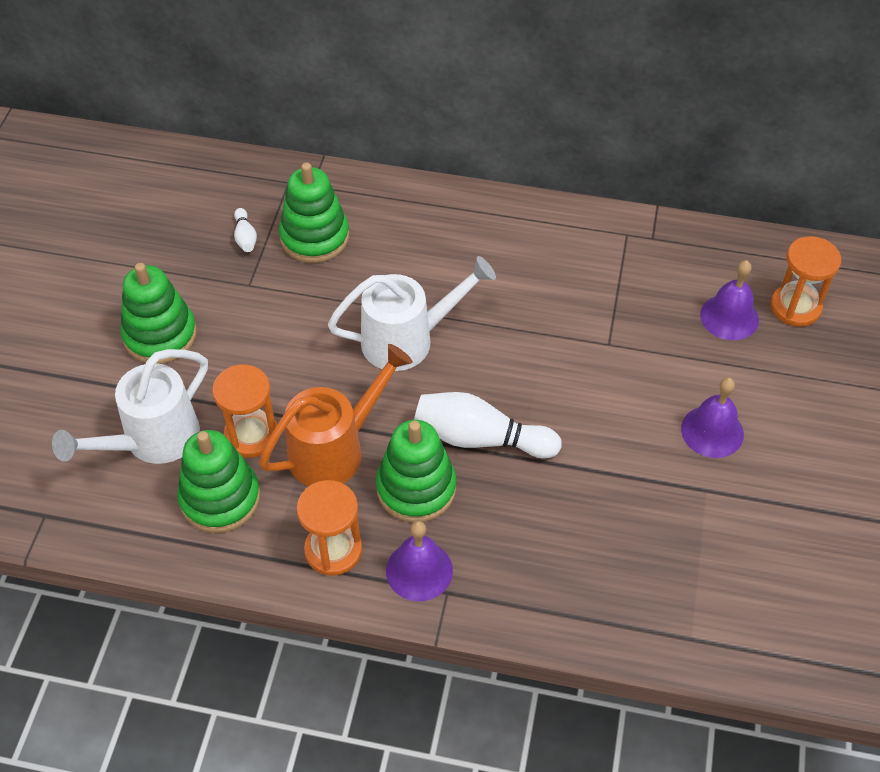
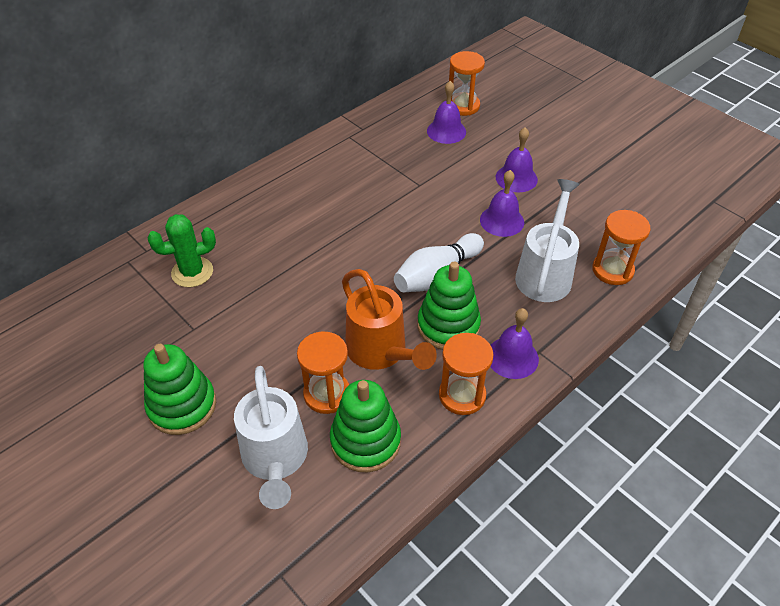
camera: 55 degrees left, 5 degrees down
(245, 237) = (148, 309): white bowling pin -> none
(314, 237) = (192, 272): green stacking toy -> green cactus
(335, 449) = (381, 352): orange watering can -> orange watering can turned 150 degrees clockwise
(408, 340) = (328, 270): white watering can -> white watering can (545, 273)
(622, 454) = (502, 221): none -> purple bell
(639, 610) = (612, 270): none -> orange hourglass

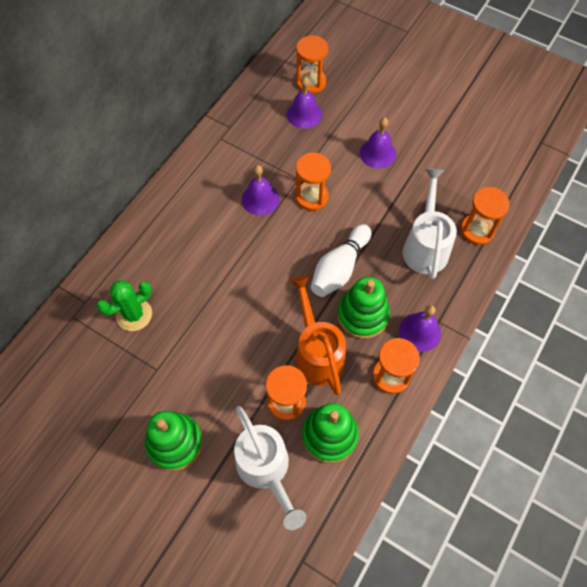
camera: 15 degrees left, 15 degrees up
(381, 352) = (317, 353): orange watering can -> orange watering can turned 150 degrees counterclockwise
(428, 204) = (312, 197): none -> orange hourglass
(502, 221) = (377, 201): purple bell -> purple bell (260, 199)

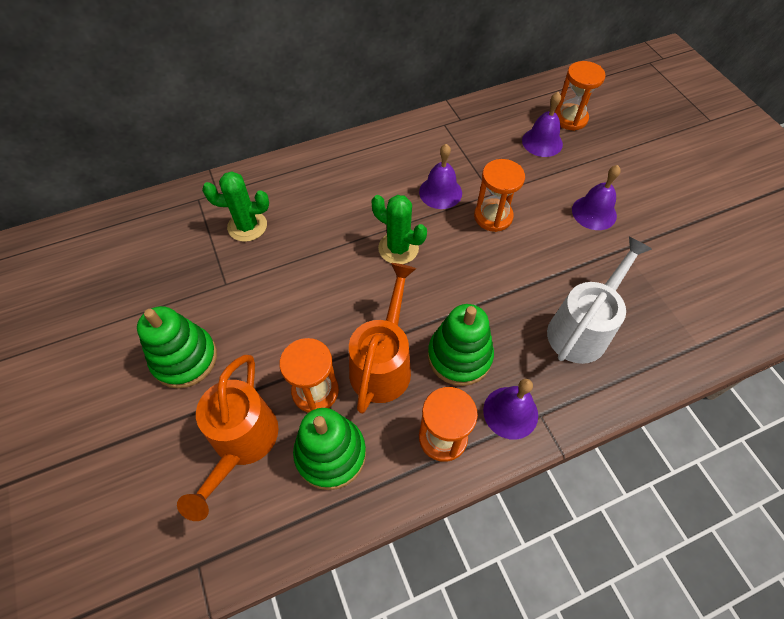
camera: 35 degrees right, 5 degrees down
(263, 262) = (398, 248): none -> green cactus
(266, 470) = (242, 443): white watering can -> orange watering can
(339, 268) = (470, 297): white bowling pin -> none
(477, 230) = (657, 347): orange hourglass -> none

